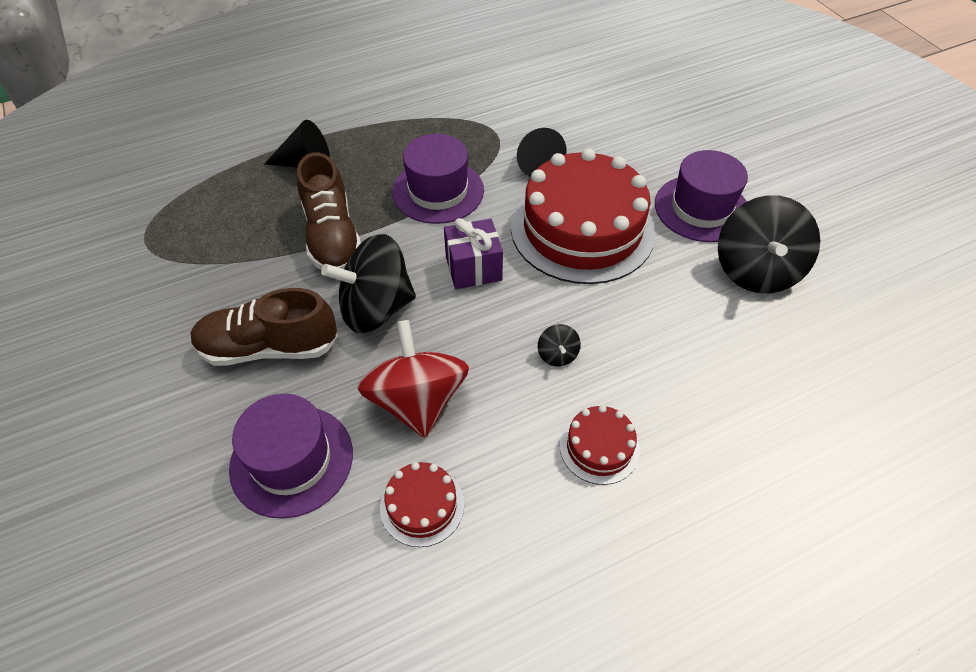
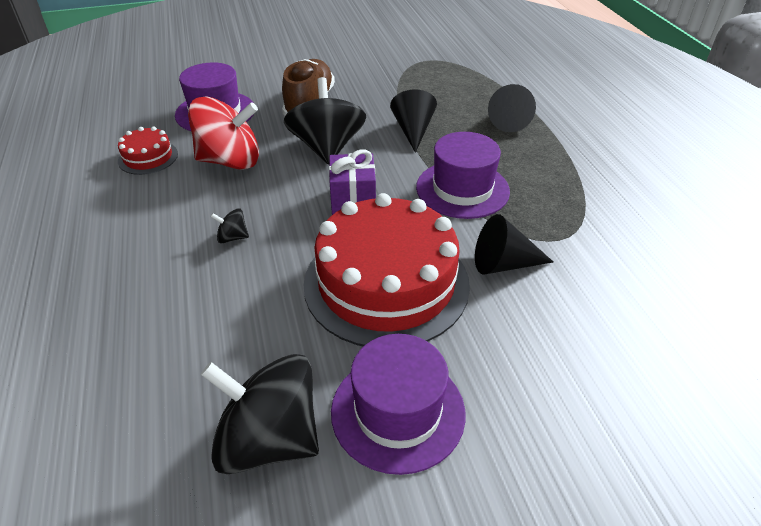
camera: 100 degrees right, 10 degrees down
(332, 236) = (413, 131): brown shoe -> black cone
(599, 447) = (130, 246): red cake -> none

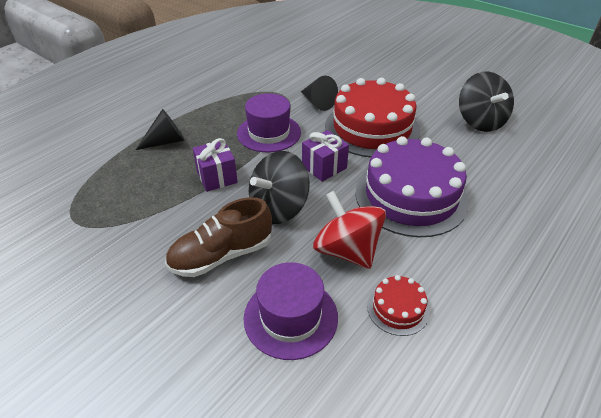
camera: 125 degrees left, 0 degrees up
(232, 237) = (411, 196): black spinning top -> purple cake
(398, 411) = (428, 100): purple hat -> none
(413, 131) = (217, 177): black cone -> purple gift

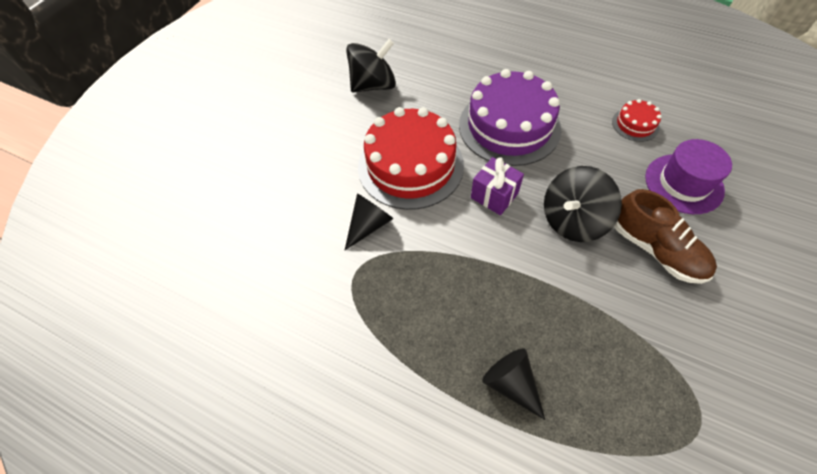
camera: 100 degrees left, 15 degrees up
(217, 177) = (553, 292): purple gift -> none
(269, 133) = (451, 262): purple hat -> none
(279, 208) = (572, 220): black spinning top -> black spinning top turned 105 degrees clockwise
(347, 250) = (597, 160): red spinning top -> none

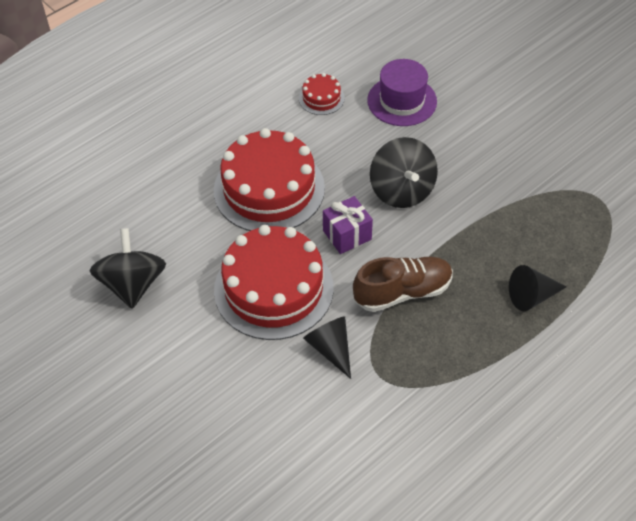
camera: 70 degrees left, 5 degrees down
(509, 126) = (269, 189): purple cake -> red cake
(656, 249) = (455, 151): brown shoe -> brown shoe (402, 292)

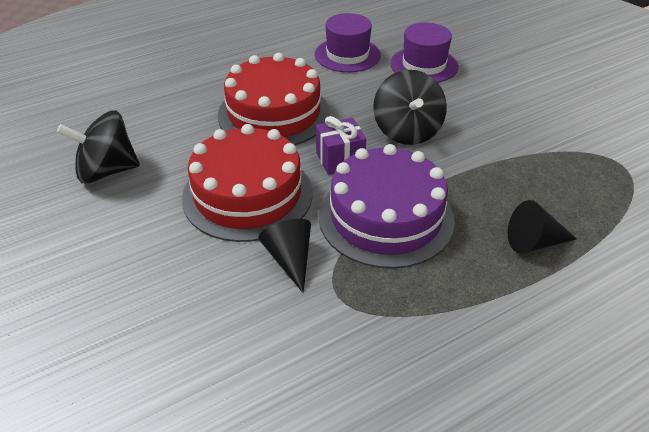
camera: 10 degrees right, 10 degrees down
(133, 284) = (107, 171): black spinning top -> black spinning top turned 105 degrees counterclockwise
(321, 98) = (347, 55): red cake -> purple hat
(402, 292) = (386, 217): brown shoe -> purple cake

